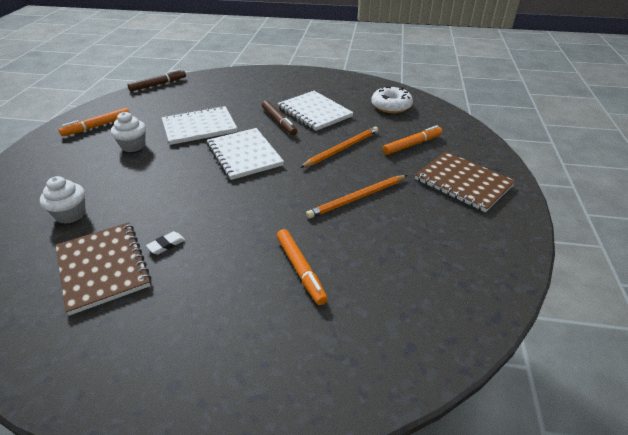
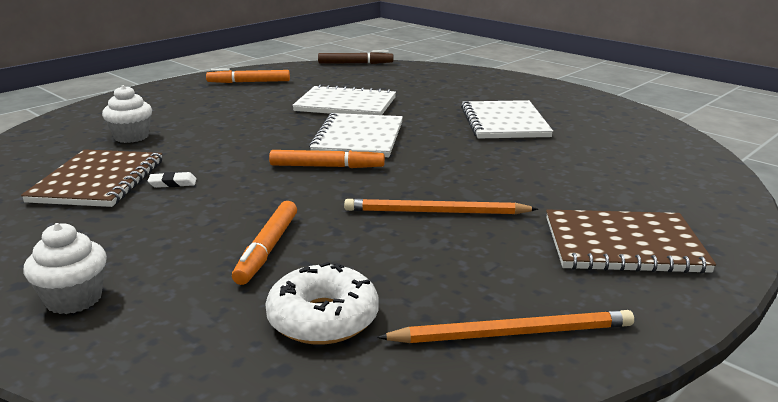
camera: 35 degrees right, 15 degrees down
(133, 146) = (258, 103): white cupcake -> white cupcake (74, 299)
(279, 122) = (444, 120): brown marker -> none
(342, 149) = (488, 163): orange pencil -> orange pencil (513, 333)
(391, 106) = (628, 141): white donut -> white donut (323, 318)
(412, 145) = (600, 185): orange marker -> orange marker (327, 166)
(463, 182) = (623, 245): brown notebook -> brown notebook turned 75 degrees counterclockwise

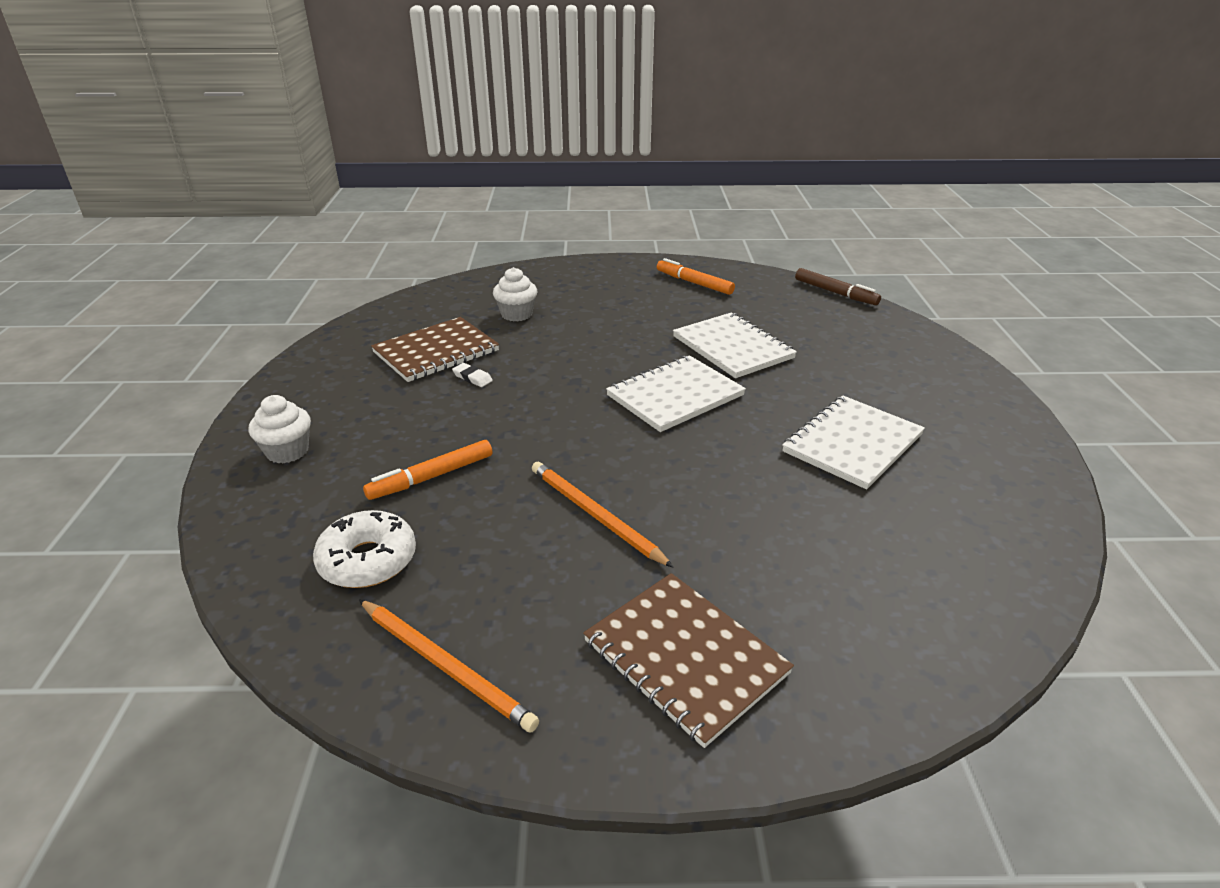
camera: 45 degrees right, 10 degrees up
(327, 166) = (596, 416): orange marker -> none

